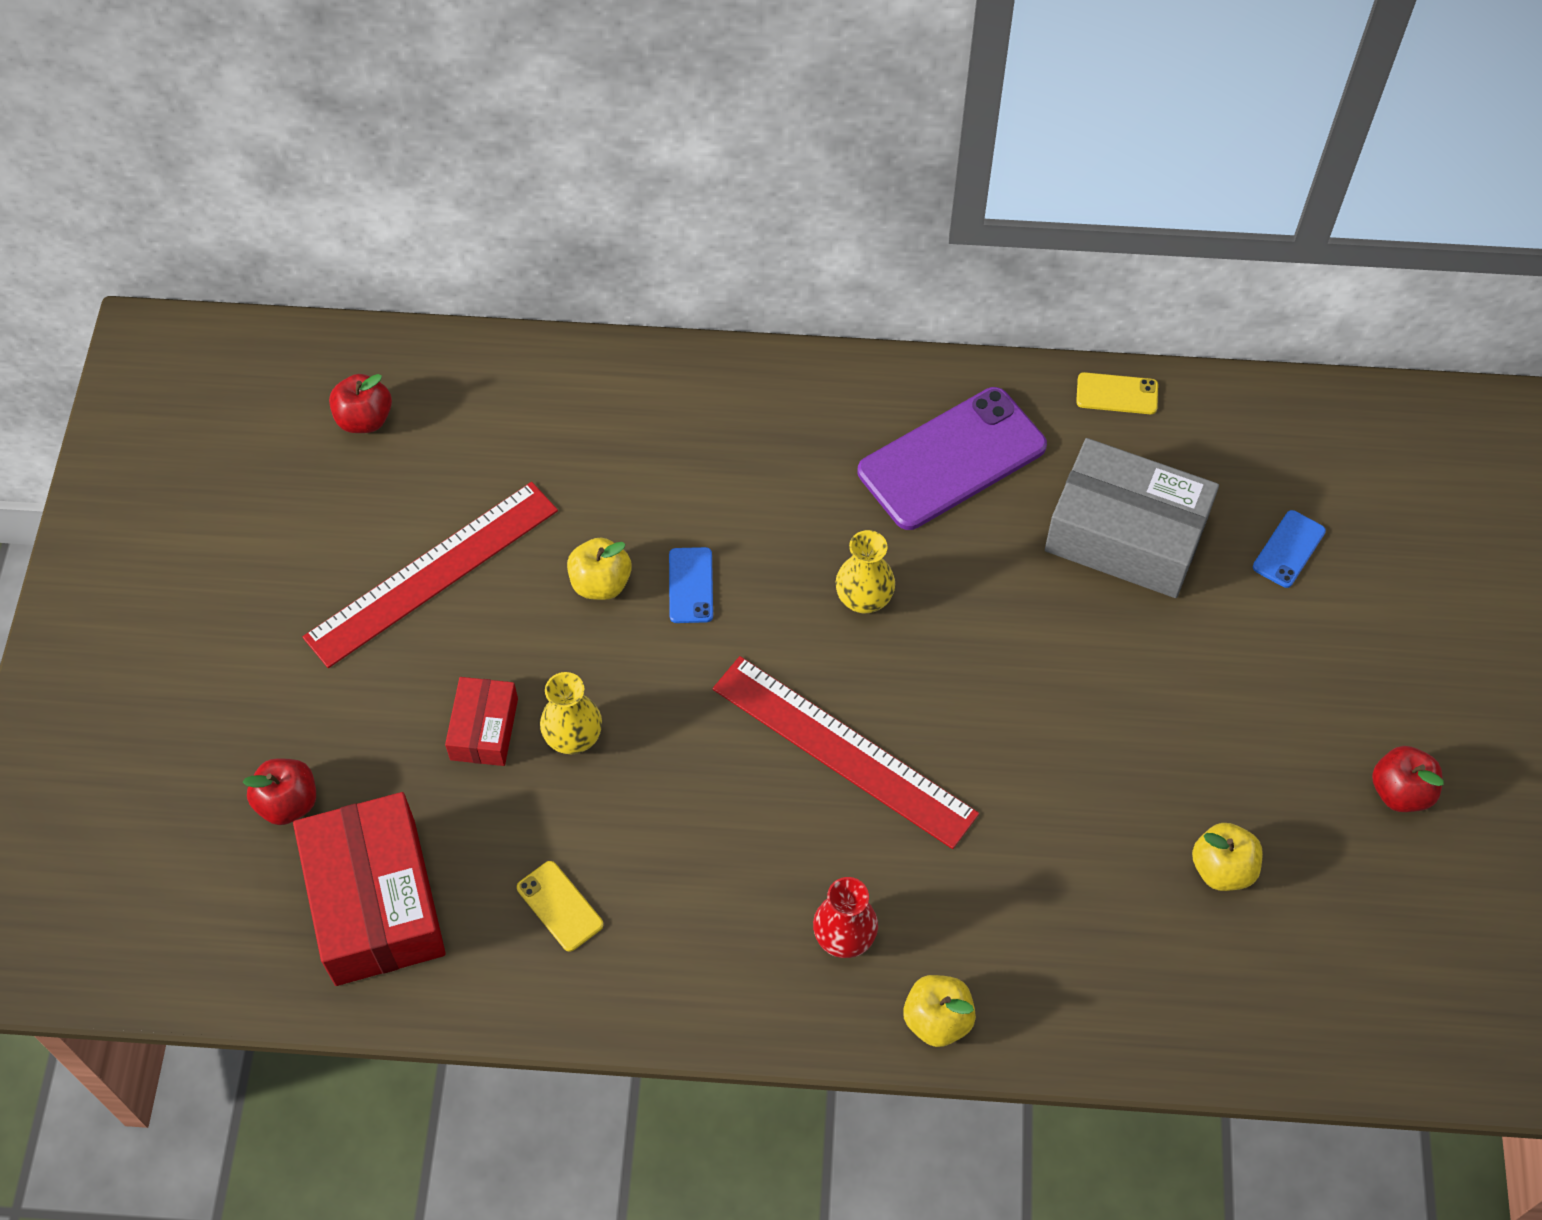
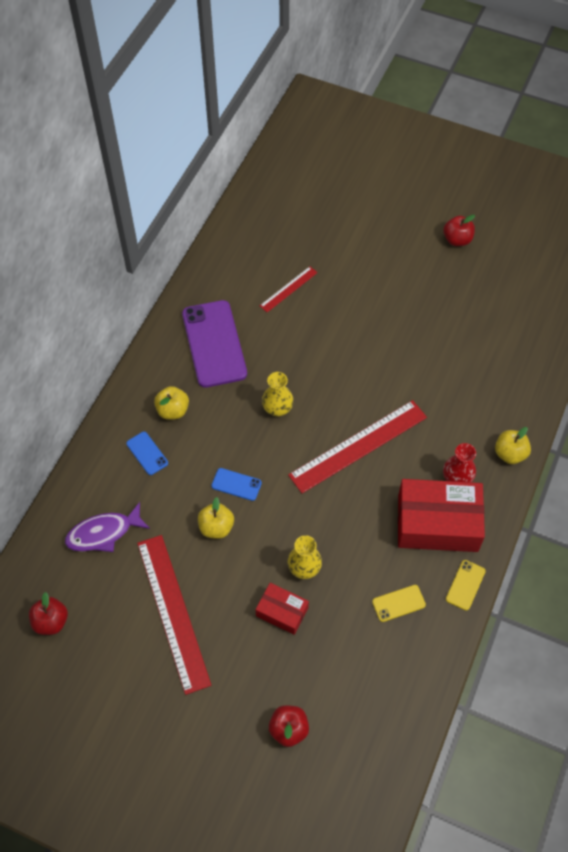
camera: 70 degrees left, 0 degrees up
(375, 901) = (365, 697): red box -> red box (437, 523)
(532, 431) = (103, 533): none -> purple fish
(1117, 394) = (209, 263): yellow phone -> yellow phone (465, 585)
(1126, 535) = (288, 289): grey box -> red ruler
(1222, 868) = (471, 317): yellow apple -> yellow apple (173, 410)
(1288, 549) = (323, 231): blue phone -> blue phone (147, 453)

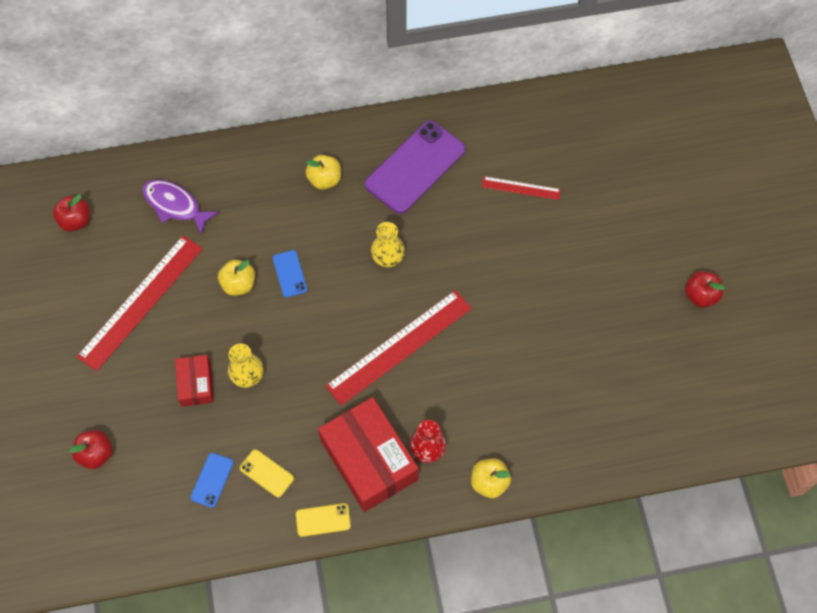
camera: 55 degrees right, 5 degrees up
(147, 453) = (270, 188): blue phone -> blue phone (212, 480)
(358, 446) = (399, 347): red ruler -> red ruler turned 60 degrees counterclockwise

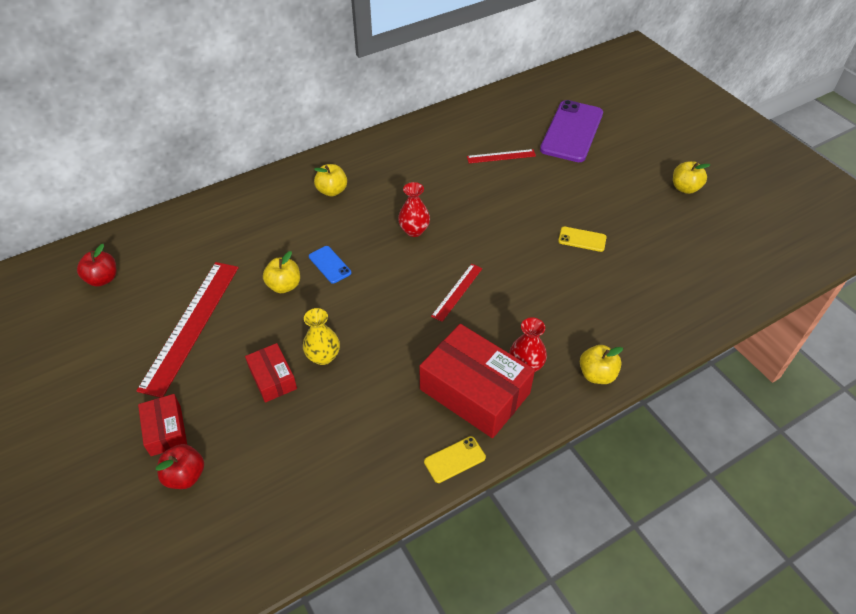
camera: 20 degrees left, 15 degrees down
(91, 405) = (166, 430): none -> red box
(175, 205) = (199, 242): purple fish -> none
(212, 480) = (323, 460): blue phone -> none
(266, 473) = (378, 435): yellow phone -> yellow phone (582, 239)
(388, 258) = (414, 230): yellow vase -> red vase
(399, 347) = (457, 292): red ruler -> red ruler, size x0.50
(415, 167) = (406, 164): purple phone -> purple phone (572, 131)
(700, 295) = (685, 188): red apple -> yellow apple

